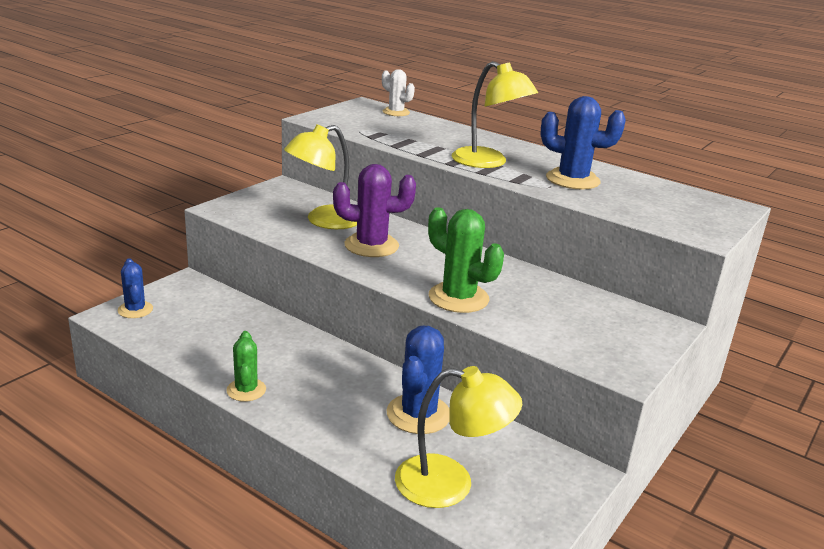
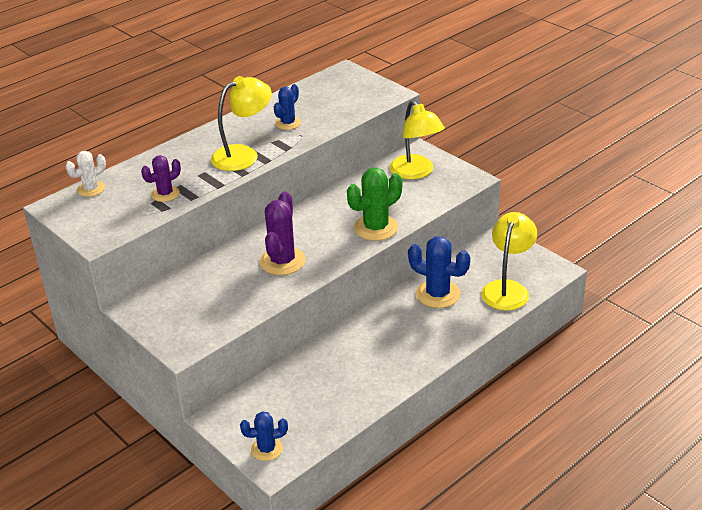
camera: 75 degrees left, 10 degrees up
(246, 390) = (402, 376): green cactus -> none
(324, 221) = (227, 285): yellow lamp -> yellow lamp (416, 172)
(397, 136) = (165, 194): none -> purple cactus
(572, 180) = (288, 123): blue cactus -> blue cactus, size x0.61

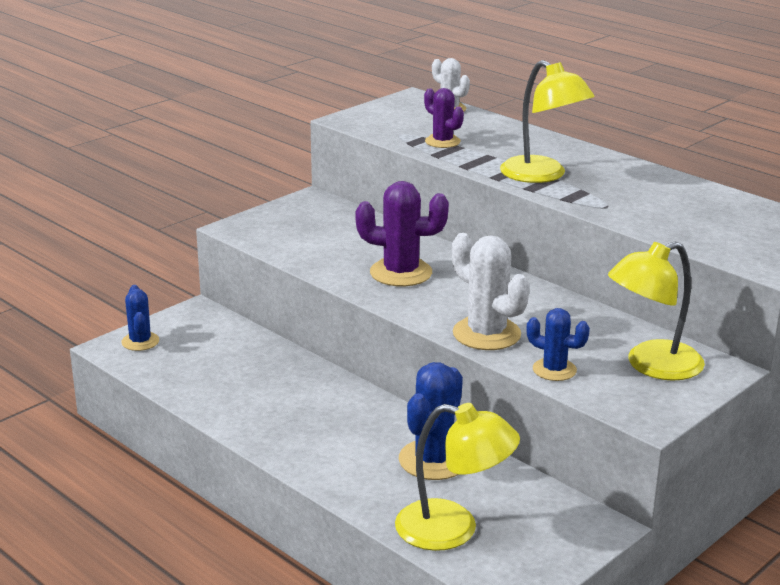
camera: 85 degrees right, 10 degrees down
(288, 123) = (638, 197): blue cactus -> blue cactus (554, 370)
(376, 228) = (486, 334): green cactus -> white cactus

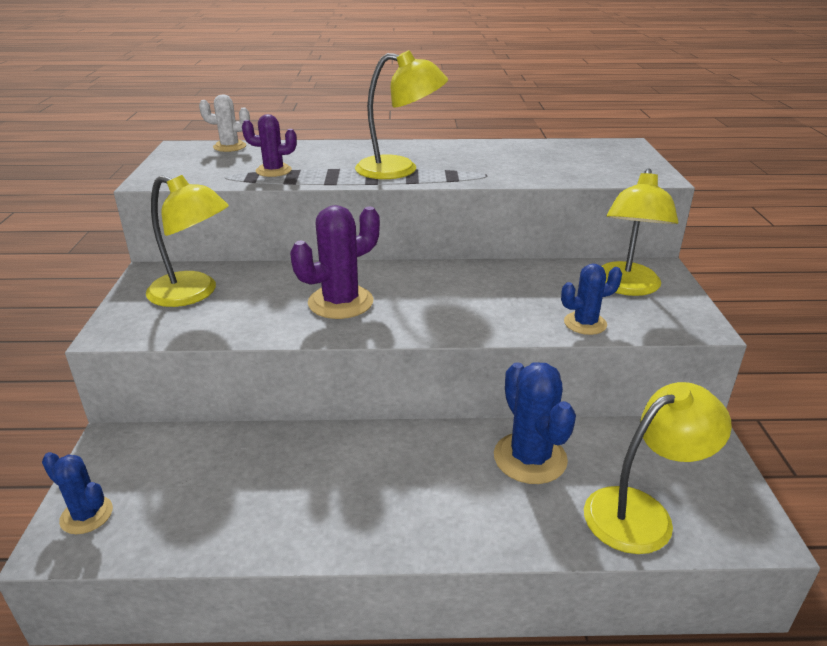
camera: 45 degrees left, 5 degrees up
(316, 224) = (194, 293): none -> yellow lamp
(486, 334) = (492, 320): white cactus -> none

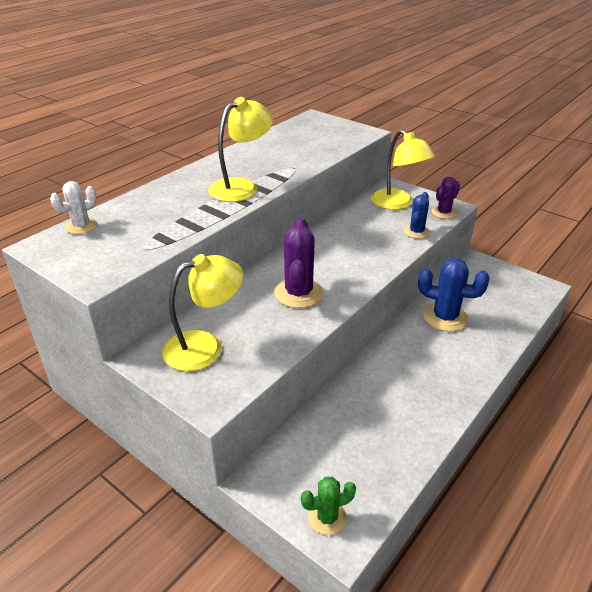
camera: 50 degrees left, 5 degrees up
(86, 515) = (327, 517): blue cactus -> green cactus
(273, 171) = (167, 227): purple cactus -> purple cactus (444, 213)
(642, 512) = (509, 308): yellow lamp -> none

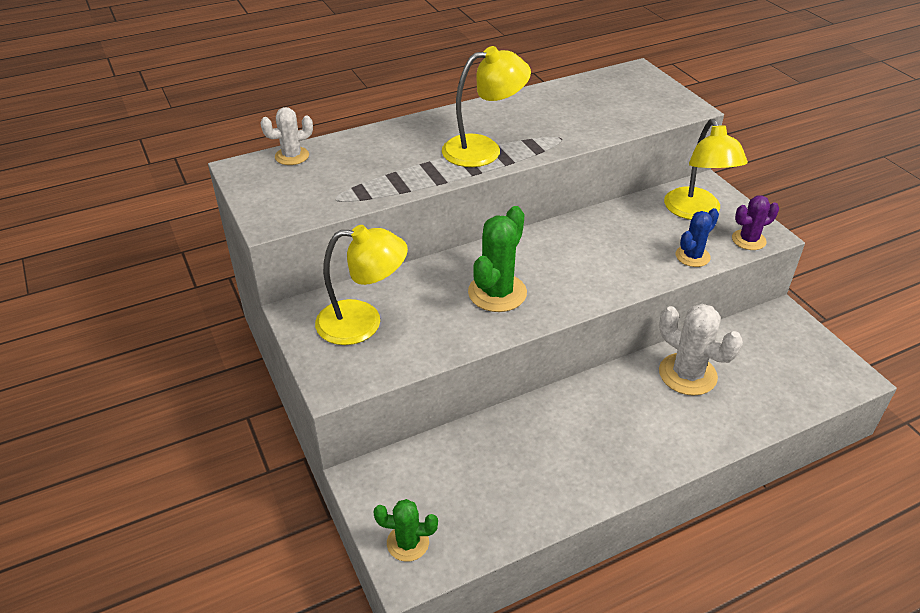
camera: 25 degrees right, 5 degrees up
(298, 293) = (497, 293): purple cactus -> green cactus
(445, 317) = (687, 374): blue cactus -> white cactus

